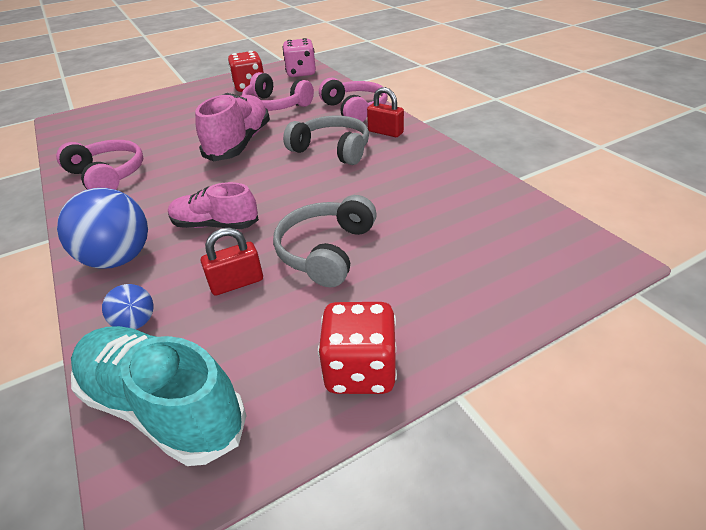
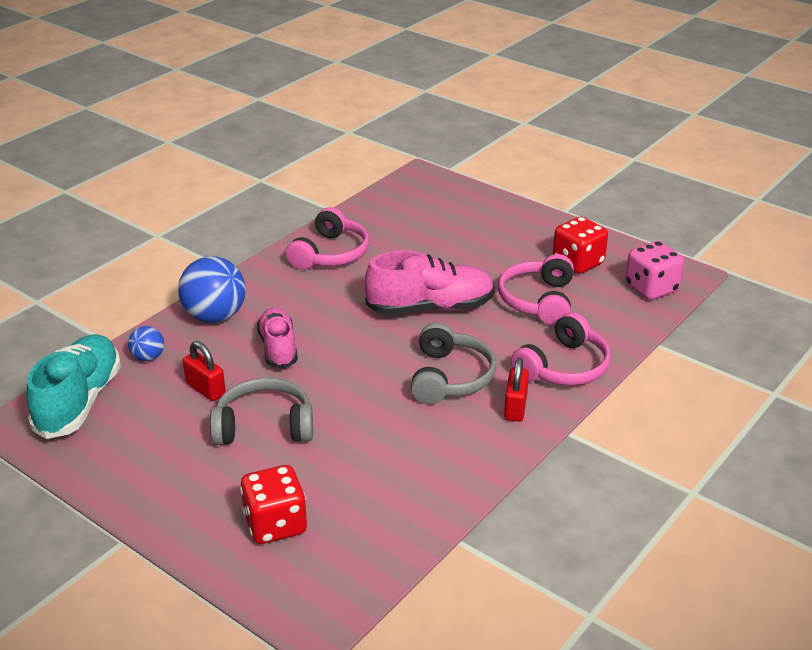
camera: 65 degrees right, 5 degrees down
(360, 370) = (130, 483): red dice -> red dice (275, 524)

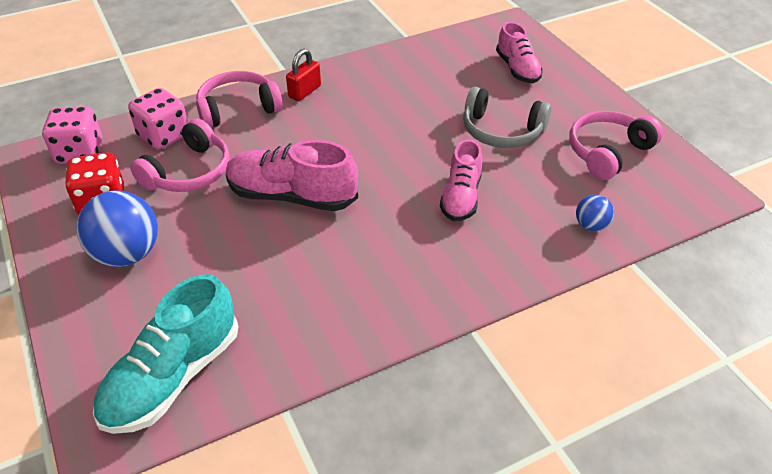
camera: 155 degrees left, 10 degrees up
(79, 401) = (660, 197): turquoise shoe -> turquoise shoe (173, 377)
(205, 389) = (541, 176): red padlock -> none
(215, 316) = (511, 256): blue ball -> blue ball (127, 254)
(275, 524) = (517, 69): red dice -> pink shoe
(330, 253) = (341, 309): pink headphones -> pink headphones (608, 152)
(450, 377) = (332, 126): grey headphones -> none
(600, 321) = (164, 136): none -> pink dice

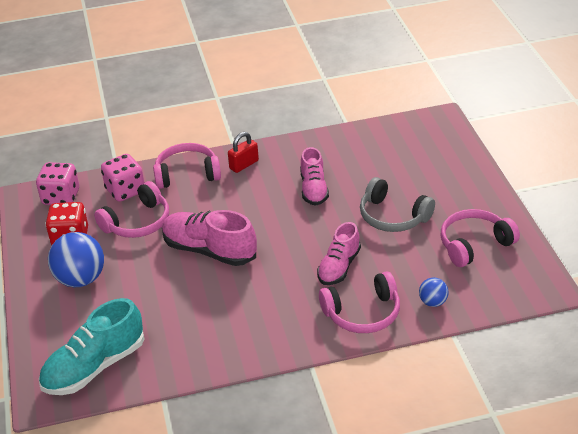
camera: 15 degrees right, 5 degrees down
(512, 251) = (363, 313): none -> pink headphones
(517, 69) = (429, 162): pink shoe -> pink shoe (313, 189)

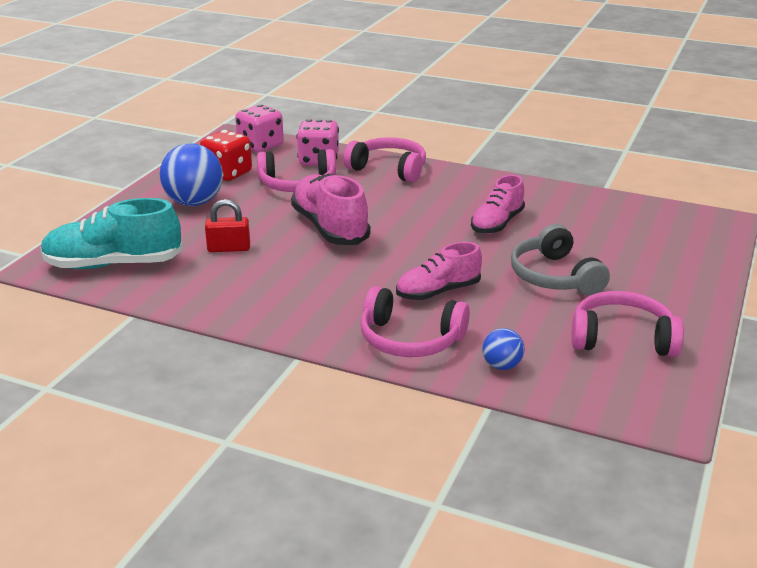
camera: 35 degrees right, 10 degrees down
(244, 165) = (452, 181): red padlock -> red padlock (229, 248)

